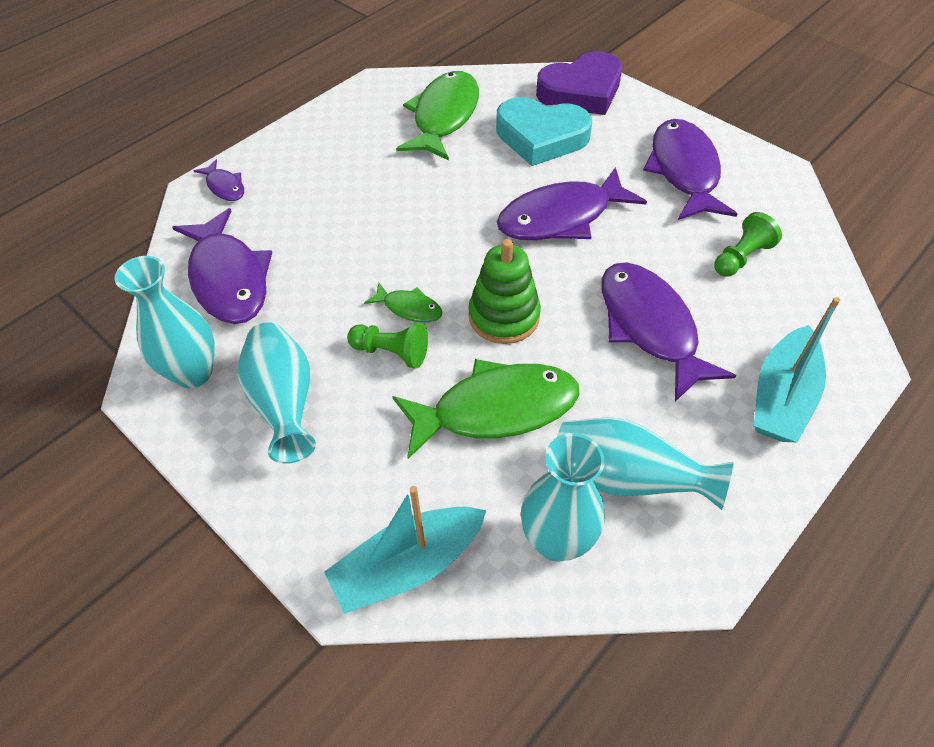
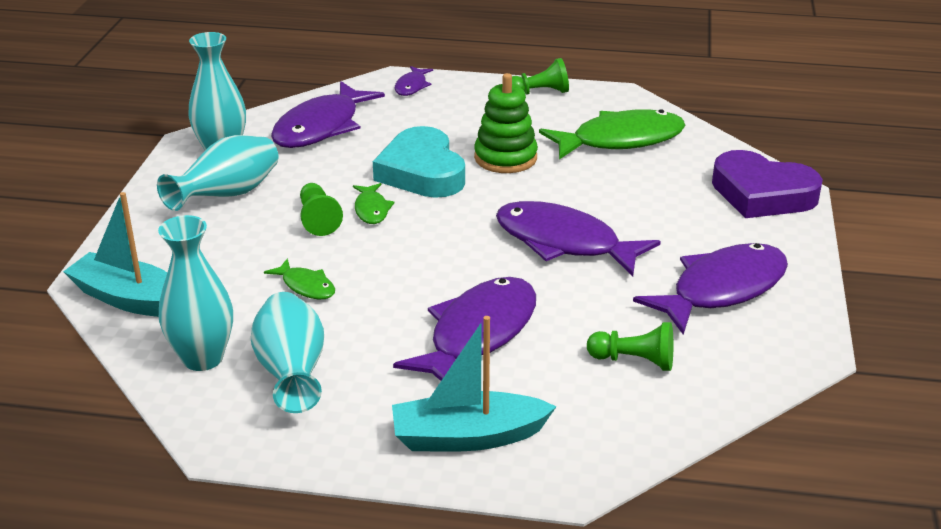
camera: 55 degrees right, 20 degrees down
(325, 121) = (539, 93): none -> green pawn
(496, 409) = (306, 286): green fish -> green fish, size x0.47
(504, 316) = (409, 255): green stacking toy -> green stacking toy (505, 158)
(541, 137) = (661, 196): turquoise heart -> turquoise heart (422, 172)

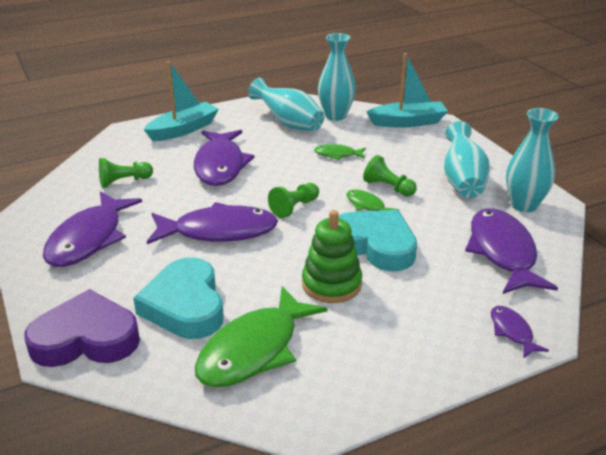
camera: 145 degrees right, 0 degrees up
(539, 93) = (391, 384): green pawn -> green pawn (294, 207)
(655, 188) = (185, 305): none -> turquoise heart

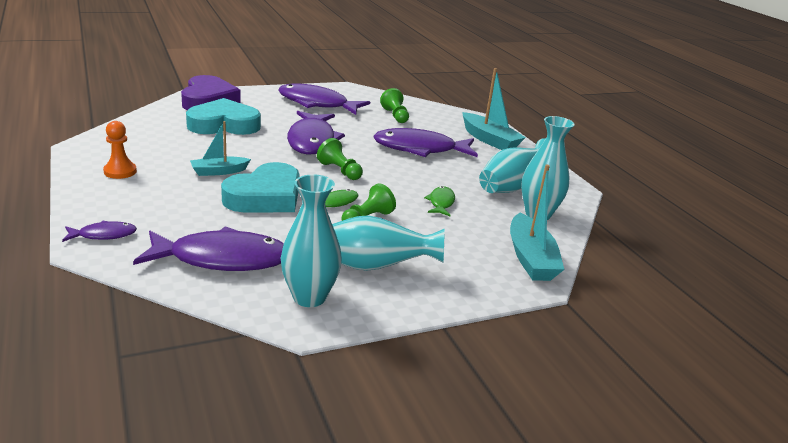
camera: 90 degrees right, 5 degrees down
(254, 349) = (163, 139): green fish -> none
(331, 284) = (219, 171): green stacking toy -> turquoise boat
(367, 362) = (120, 171): none -> orange pawn

